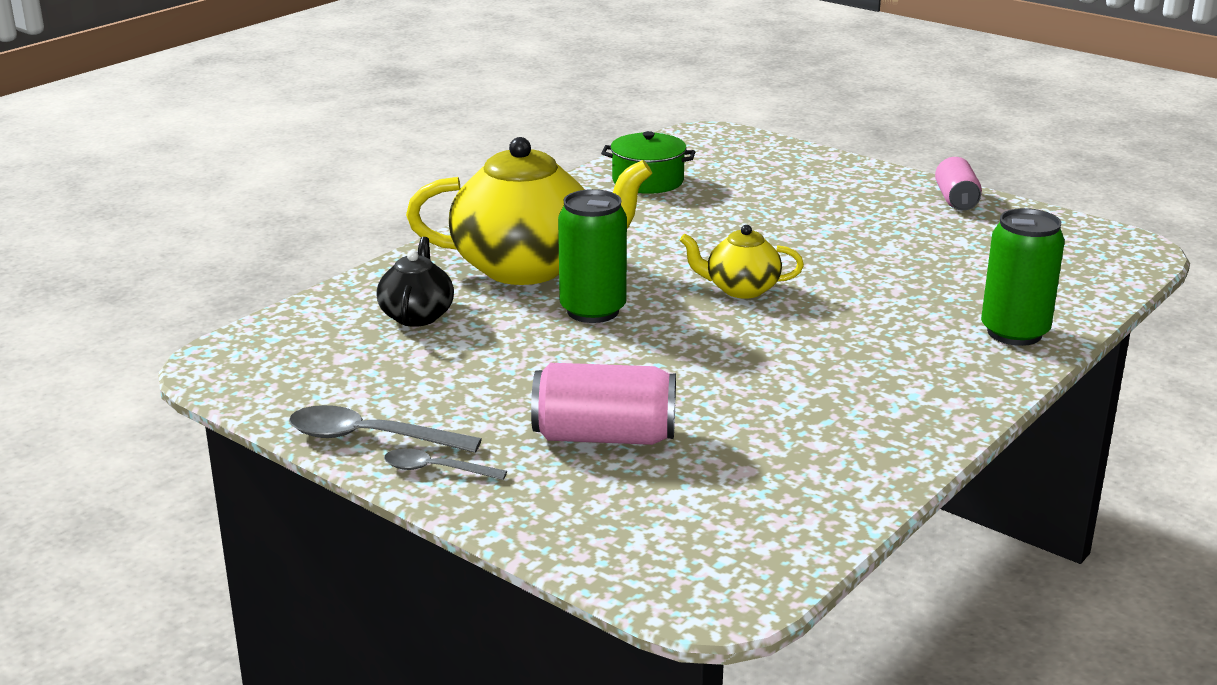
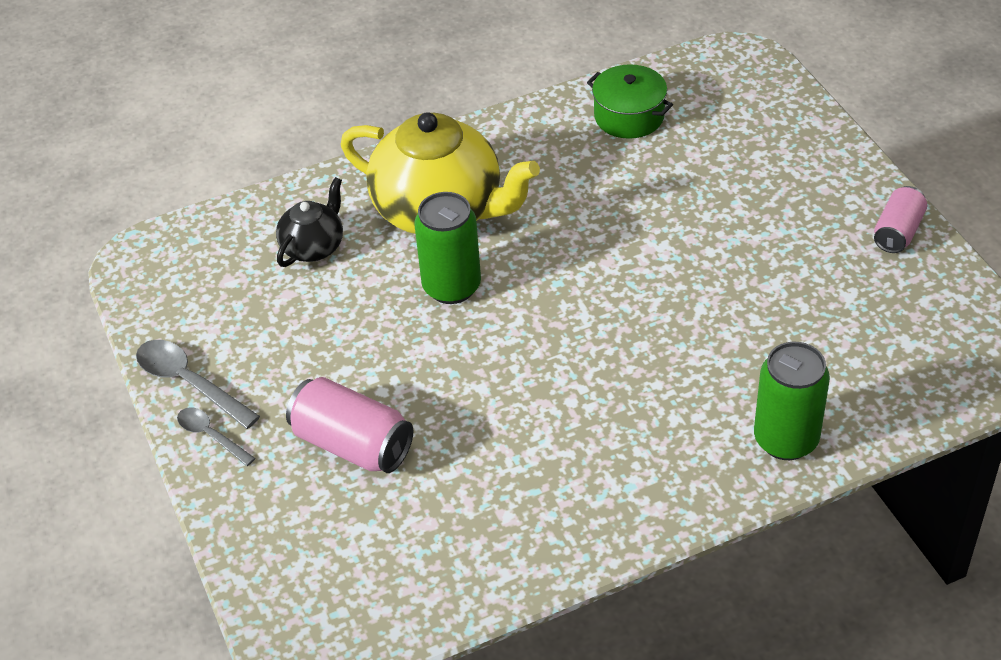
camera: 30 degrees right, 20 degrees up
(741, 289) = (594, 299): yellow teapot -> none

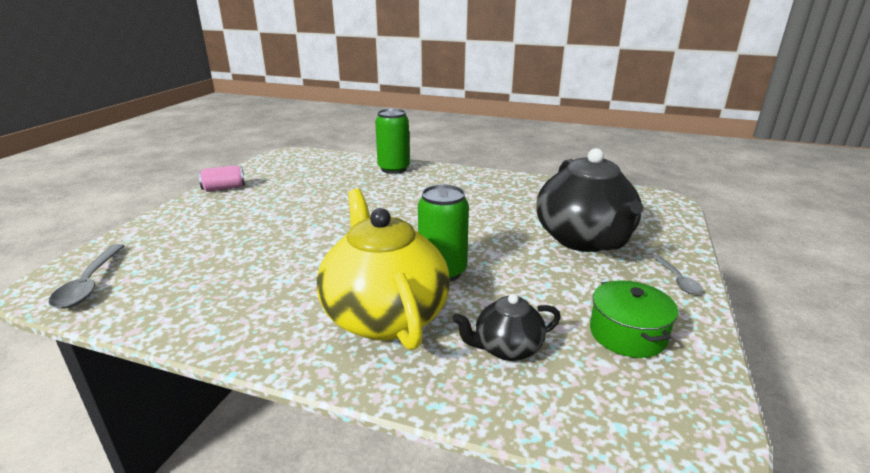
camera: 140 degrees left, 20 degrees down
(189, 383) = (681, 313): grey spoon -> grey spoon (89, 284)
(352, 444) = (584, 240): pink can -> black teapot
(629, 116) = (176, 296): green pot -> green pot (627, 334)

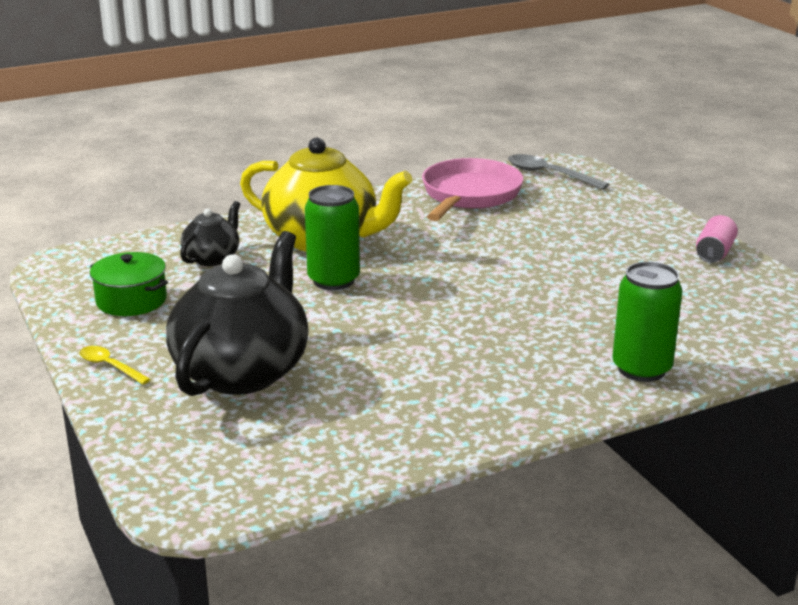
camera: 135 degrees right, 0 degrees up
(188, 297) = (469, 195): none -> pink pan
(584, 240) = (242, 372): black teapot -> black teapot turned 75 degrees clockwise
(677, 280) = (110, 366): grey spoon -> yellow spoon

